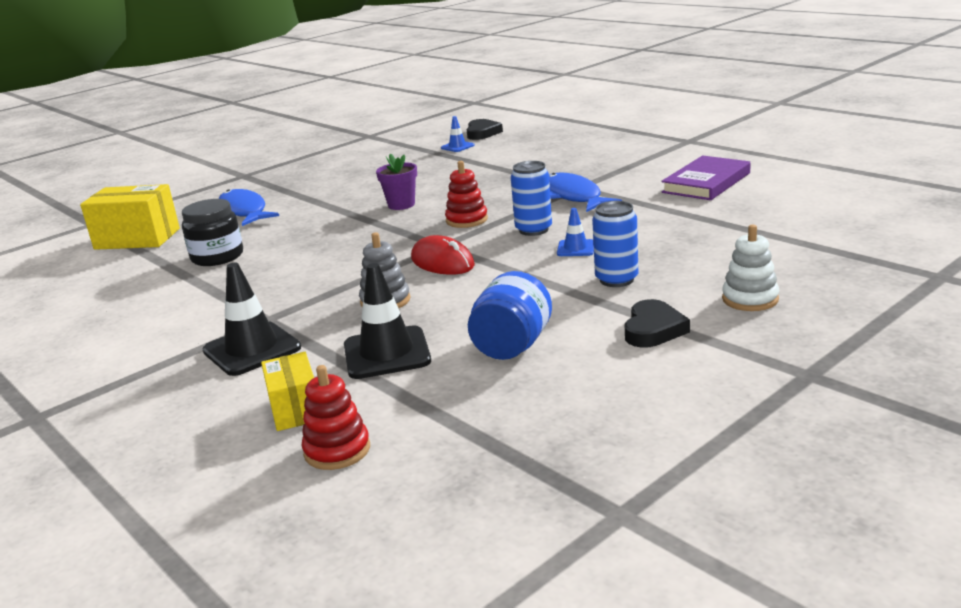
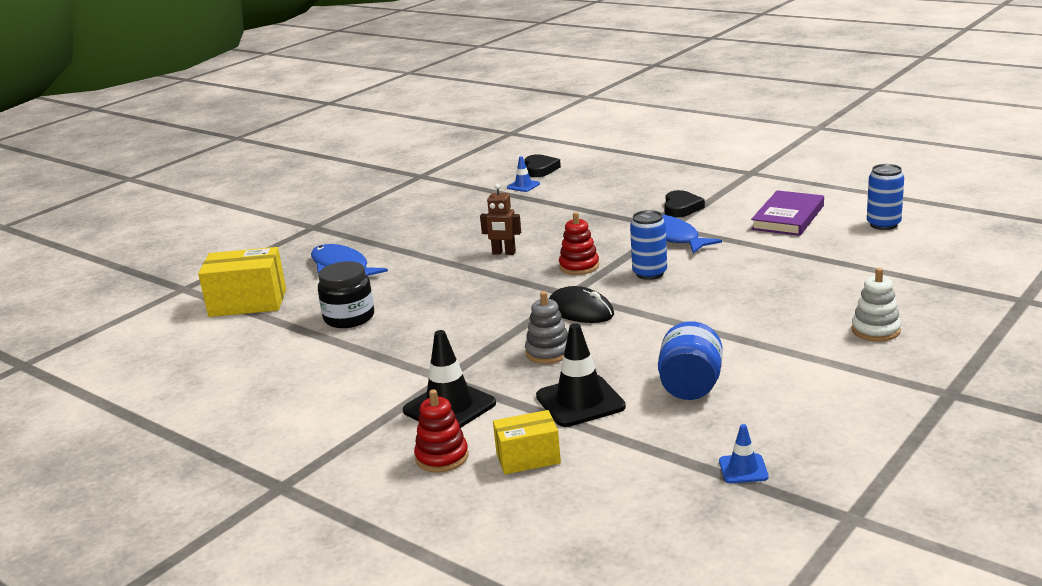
camera: 10 degrees left, 0 degrees up
(295, 409) = (528, 458): yellow box -> yellow box turned 75 degrees counterclockwise
(337, 450) = (588, 490): red stacking toy -> red stacking toy (442, 457)
(401, 205) = (504, 253): purple flower pot -> brown robot
(442, 262) = (580, 311): red mouse -> black mouse
(576, 248) = (699, 290): blue traffic cone -> blue traffic cone (743, 469)
(616, 280) = (751, 319): blue can -> blue can (883, 224)
(653, 329) = (806, 363): black heart -> black heart (681, 208)

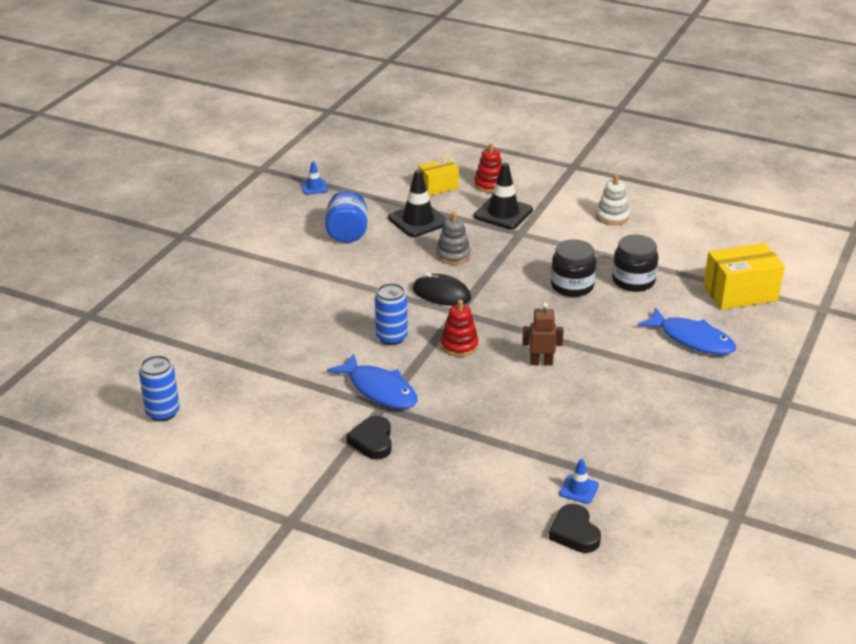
camera: 165 degrees right, 10 degrees up
(423, 314) = (572, 286): none -> black jar
(788, 217) = (257, 424): purple book -> none
(875, 330) = (212, 282): white stacking toy -> white stacking toy (612, 217)

